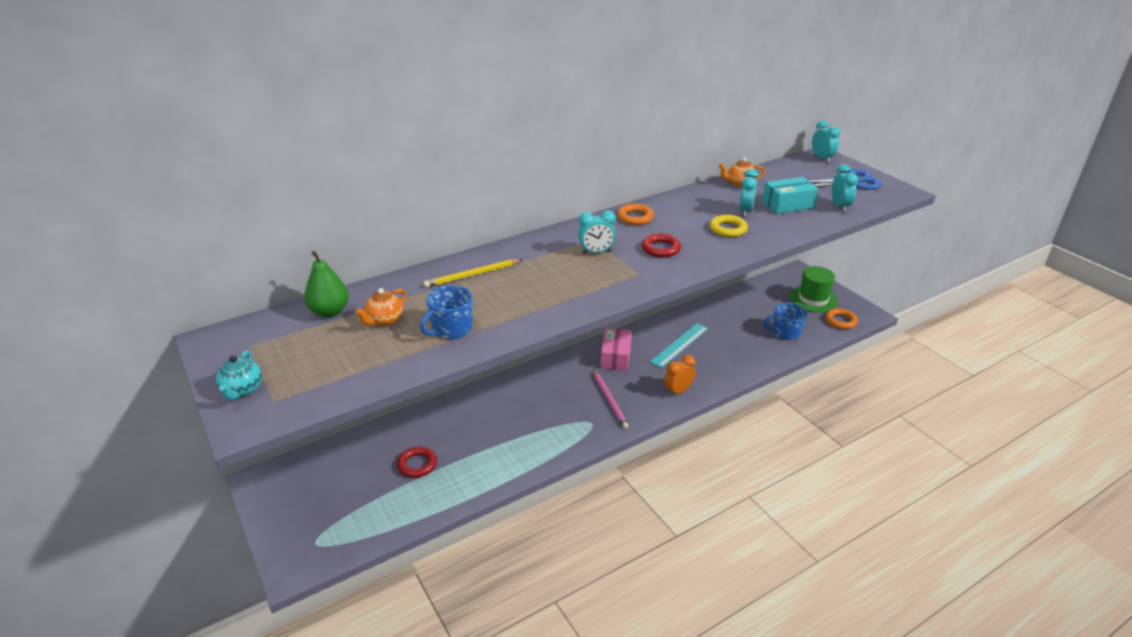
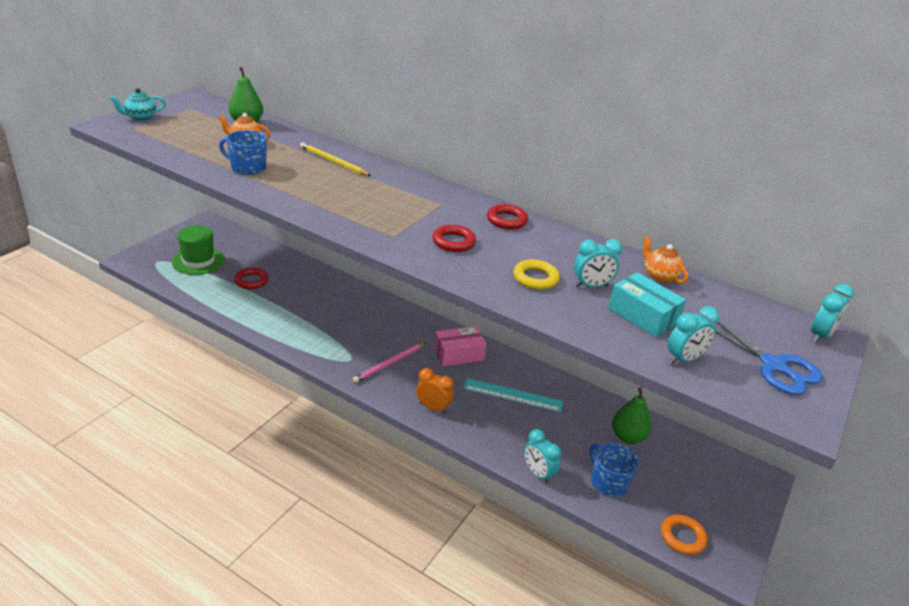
camera: 60 degrees right, 0 degrees up
(596, 252) = (417, 209): turquoise clock -> turquoise clock (538, 473)
(635, 217) = (506, 220): orange ring -> red ring
(744, 308) = (627, 437): none -> green pear
(813, 299) = (709, 501): green hat -> green hat (198, 261)

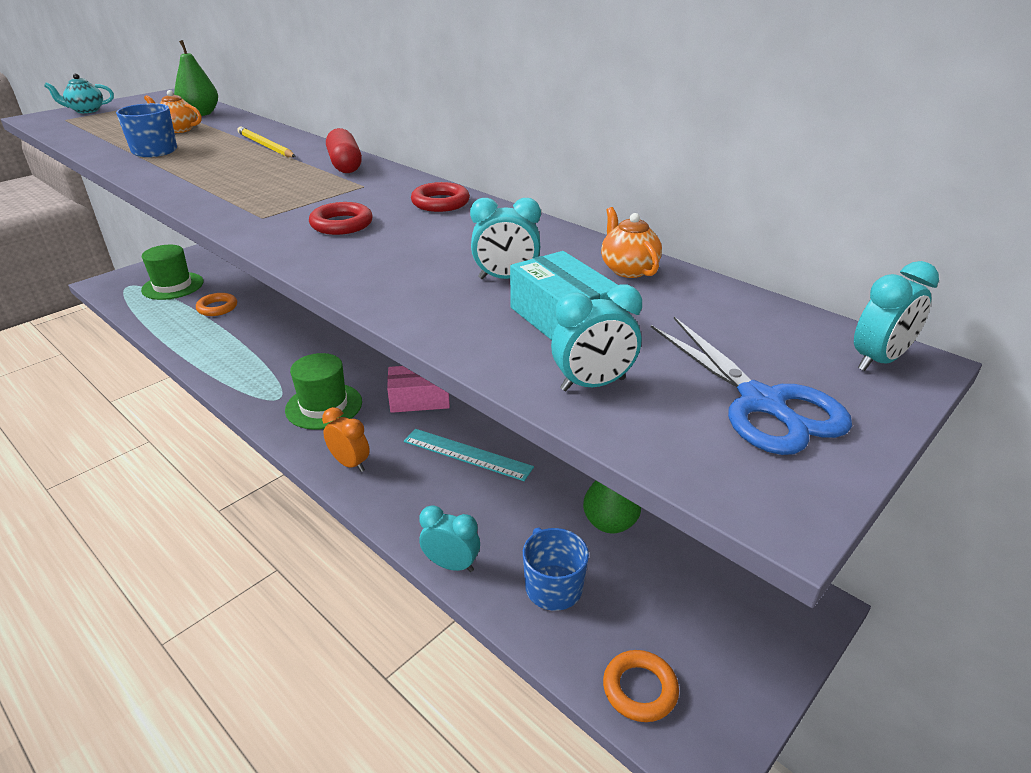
camera: 15 degrees right, 0 degrees up
(251, 281) = (217, 308): red ring -> orange ring
(389, 364) = (324, 406): pink pencil -> green hat
(411, 183) = (345, 165): none -> red capsule
(535, 278) = (425, 267): yellow ring -> none
(538, 473) = (451, 565): turquoise clock -> turquoise clock turned 135 degrees clockwise

